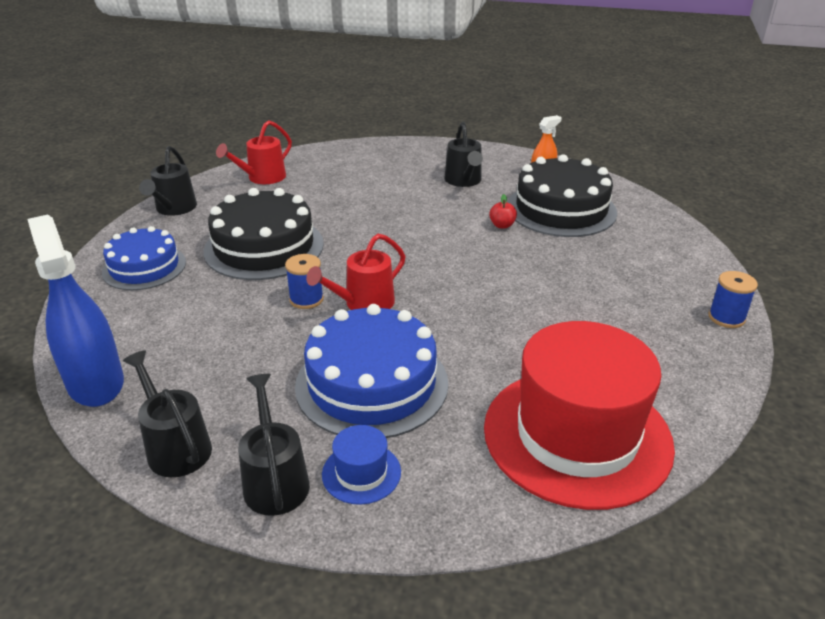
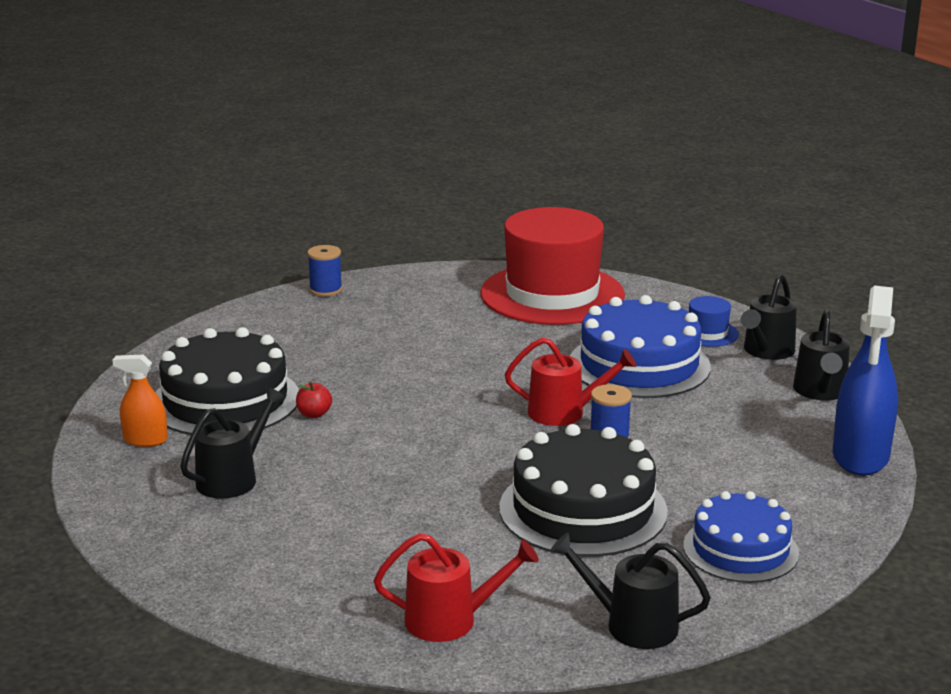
camera: 135 degrees left, 10 degrees down
(174, 209) = (631, 625): black watering can -> black watering can turned 120 degrees counterclockwise

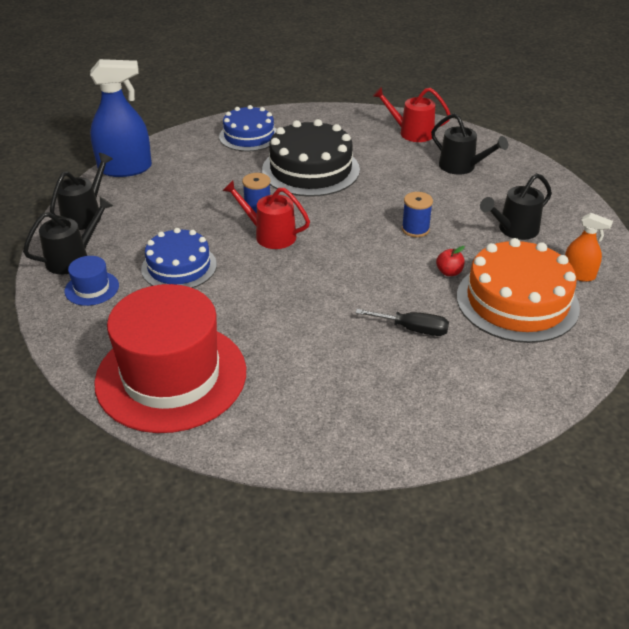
camera: 160 degrees left, 15 degrees up
(225, 400) = (517, 301): black cake -> orange cake
(325, 290) = (396, 448): blue spool -> blue spool (415, 229)
(340, 359) = (413, 329): none -> black screwdriver
(631, 625) = (330, 117): black watering can -> black watering can (461, 167)
(639, 365) = (179, 267): blue cake -> blue cake, size x0.65
(860, 456) = (125, 168): blue spray bottle -> blue spray bottle turned 45 degrees clockwise

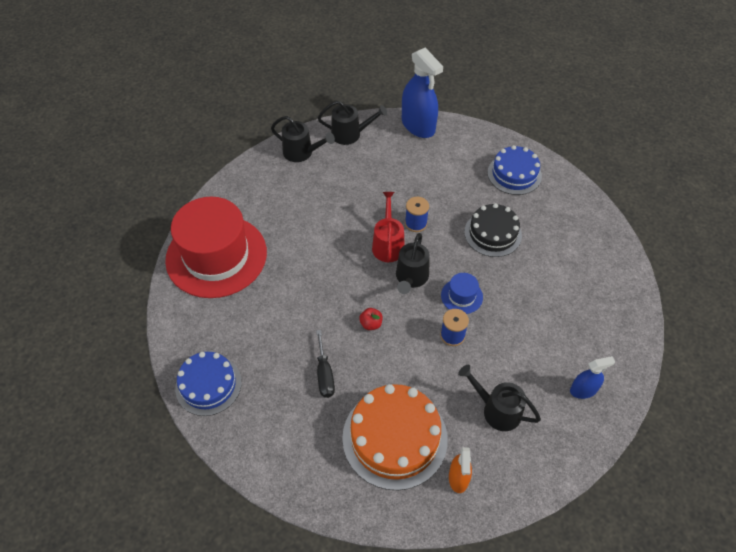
camera: 65 degrees right, 15 degrees up
(92, 288) = (277, 177): blue hat -> blue hat (461, 296)
(179, 267) = (323, 210): blue cake -> blue cake (208, 385)
(310, 169) = (493, 233): black cake -> black cake, size x0.65
(411, 133) = (605, 282): red watering can -> none
(449, 272) = (407, 377): red apple -> red apple (371, 324)
(461, 167) = (574, 340): black watering can -> black watering can (411, 278)
(515, 179) = (583, 390): none -> blue spray bottle

